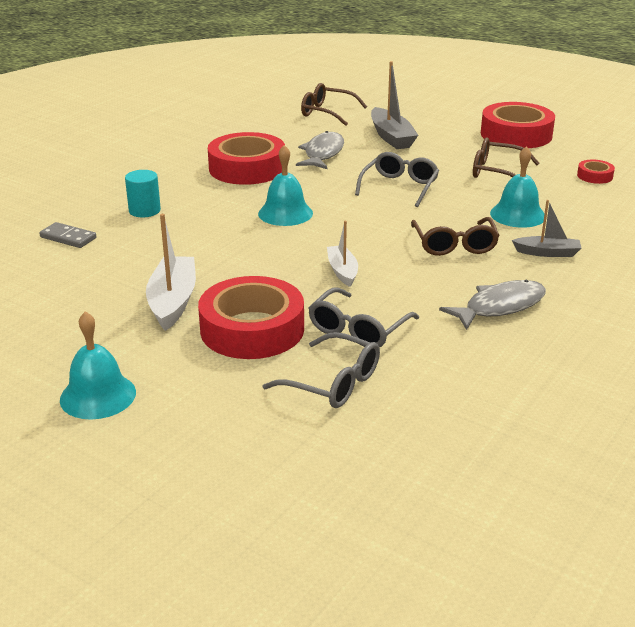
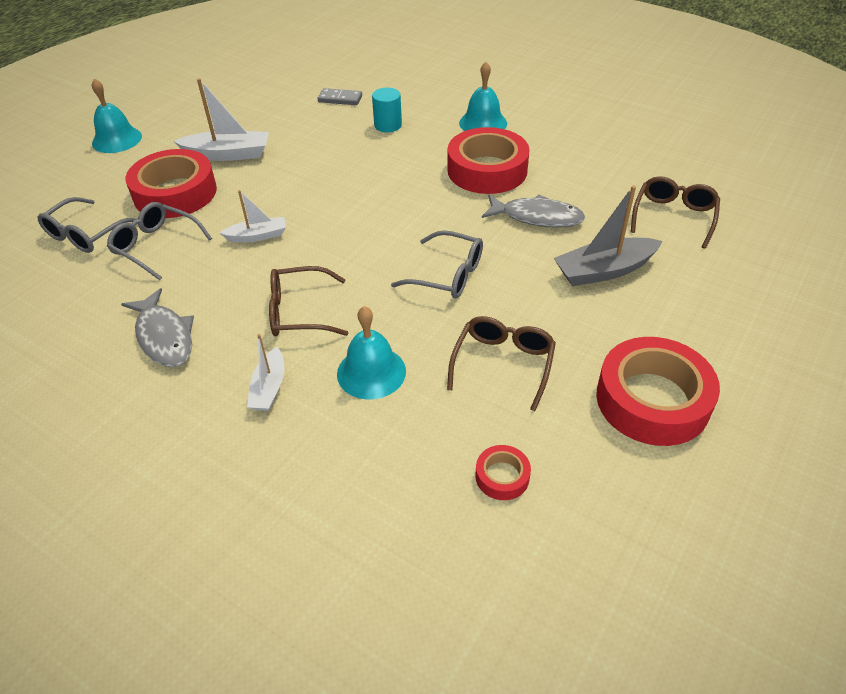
camera: 90 degrees right, 15 degrees up
(68, 237) = (340, 99): grey domino -> grey domino turned 75 degrees clockwise
(285, 213) = (381, 199): turquoise bell -> turquoise bell (483, 123)
(547, 253) = (269, 388): grey boat -> white boat

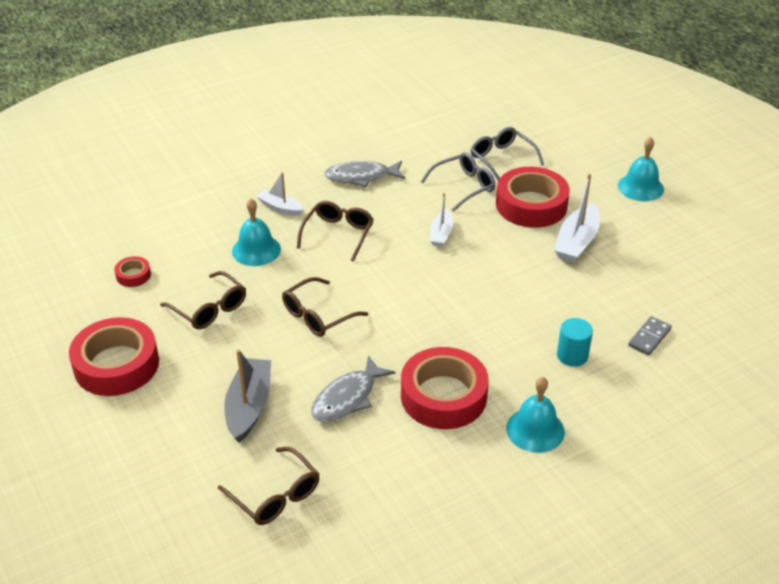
camera: 115 degrees right, 5 degrees down
(448, 275) = (317, 316): grey glasses -> brown glasses

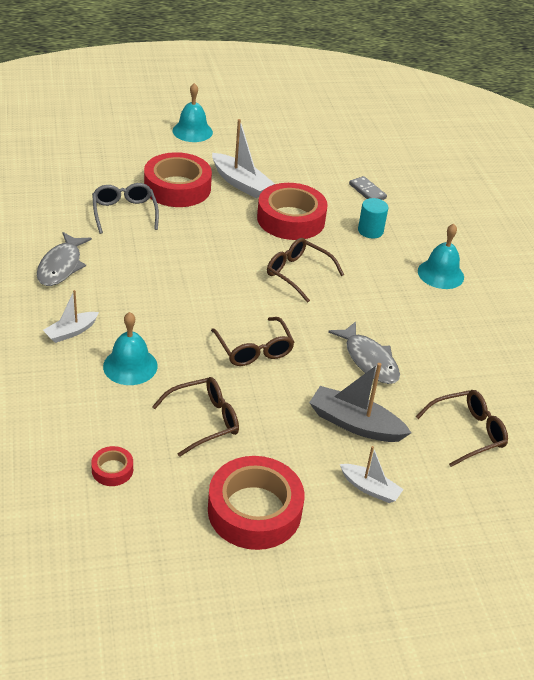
camera: 75 degrees left, 0 degrees up
(338, 234) = (142, 305): brown glasses -> brown glasses (298, 273)
(441, 234) = (184, 246): white boat -> white boat (370, 488)
(443, 396) = (388, 307): red tape -> red tape (291, 219)
(501, 159) = (100, 180): grey glasses -> none

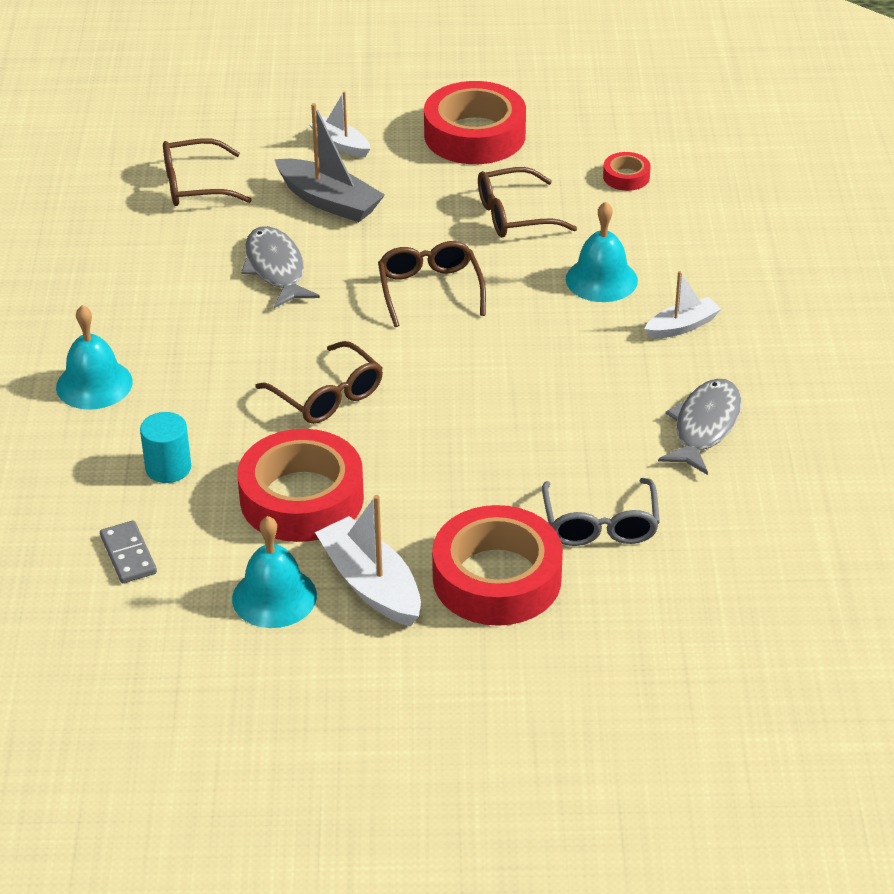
camera: 165 degrees left, 0 degrees up
(192, 131) = (441, 738): turquoise bell -> turquoise bell (274, 597)

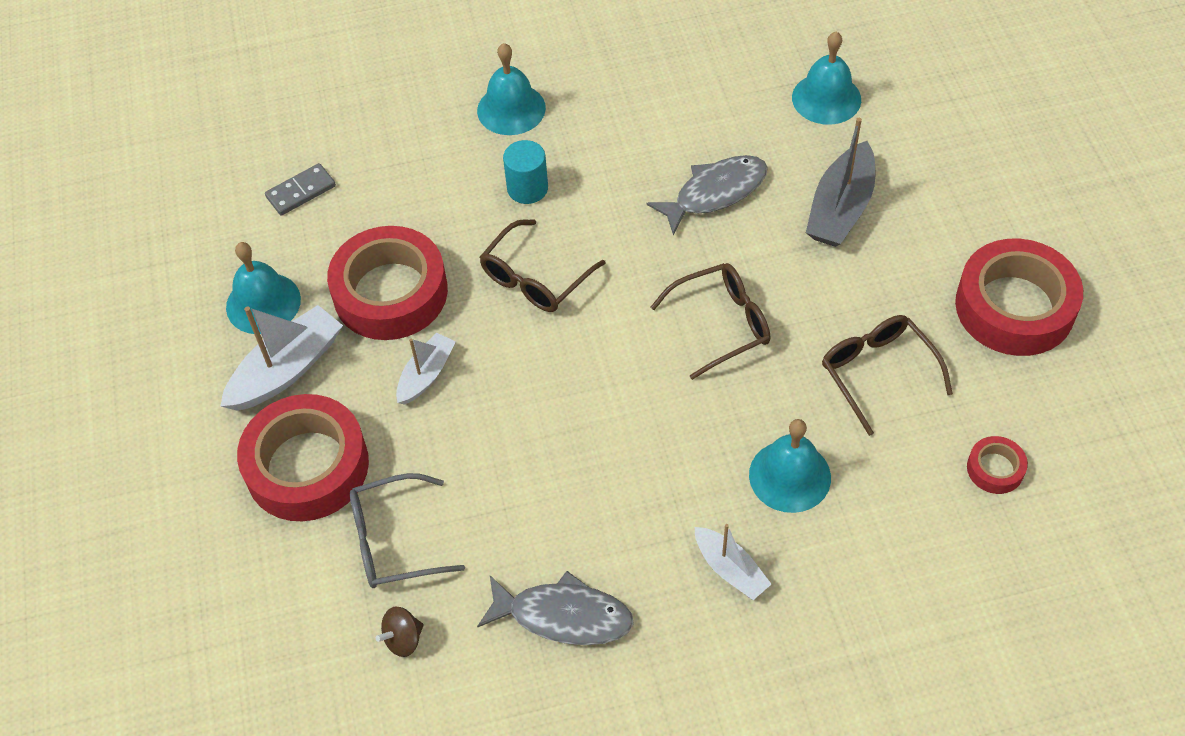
camera: 80 degrees right, 15 degrees up
(168, 468) = (412, 188): turquoise cylinder -> turquoise cylinder (527, 188)
(195, 185) = (826, 98): brown glasses -> turquoise bell
(340, 144) = (945, 194): white boat -> white boat (426, 375)
(705, 528) = (403, 639): none -> brown spinning top

